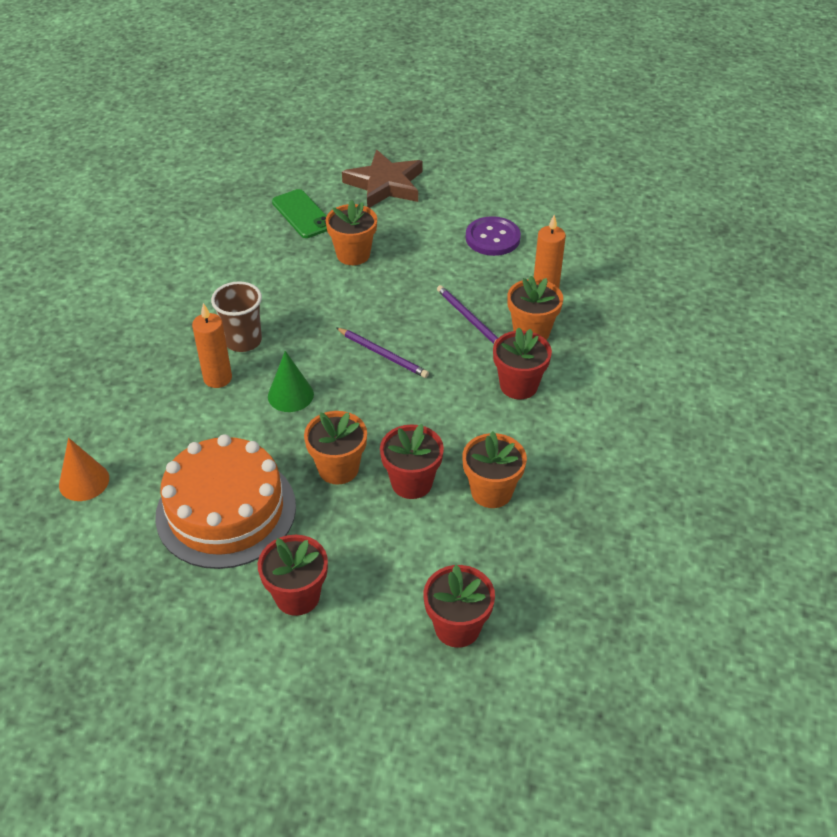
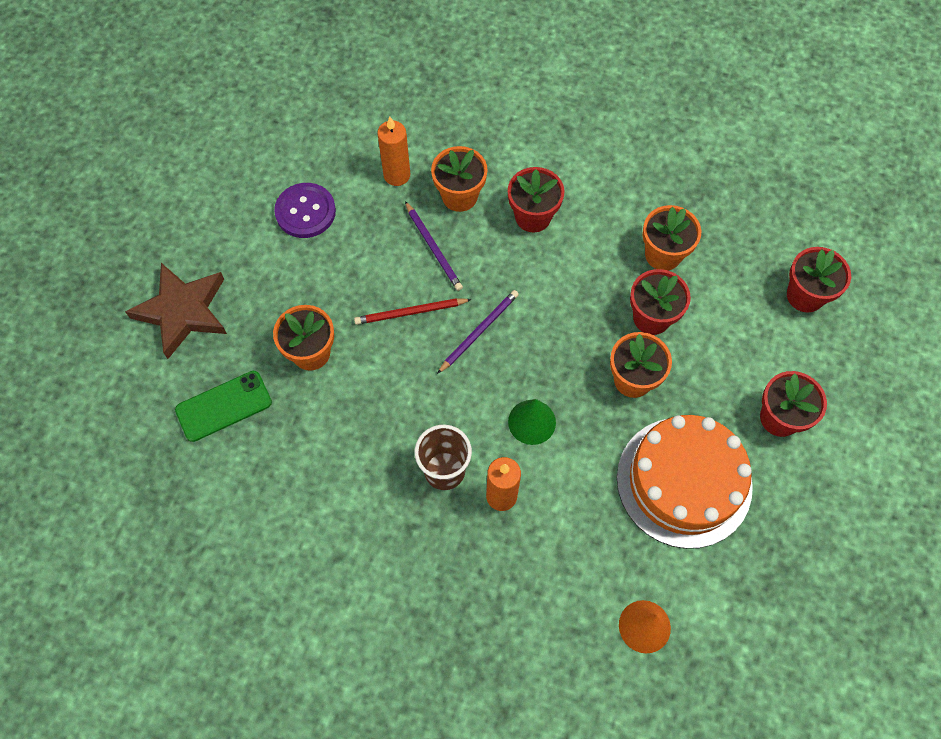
camera: 85 degrees left, 20 degrees up
(398, 309) = (410, 312): none -> red pencil
(469, 319) = (433, 248): purple pencil -> purple pencil turned 90 degrees counterclockwise

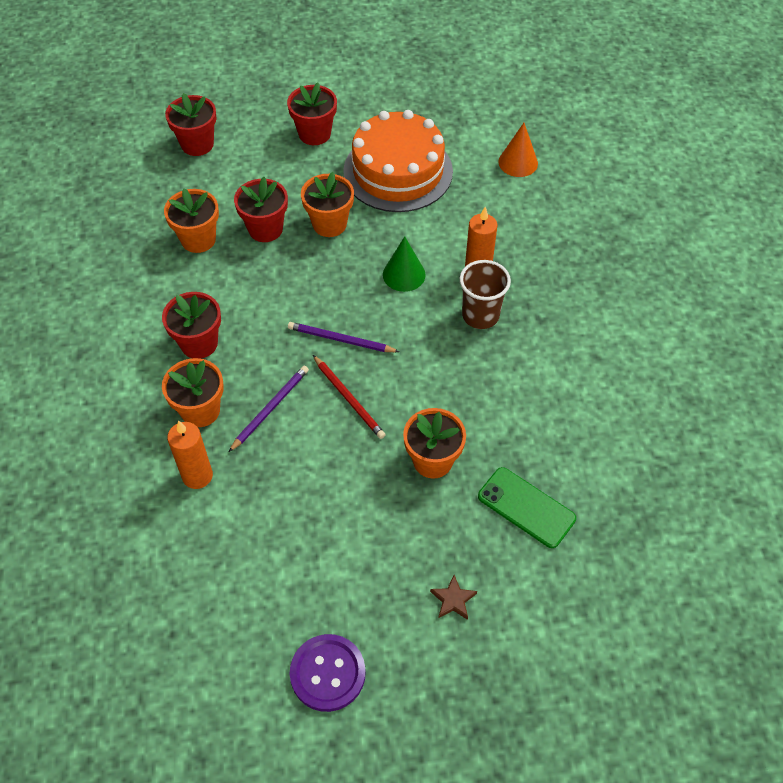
camera: 115 degrees left, 10 degrees down
(183, 311) = (453, 600): brown star -> brown star, size x0.41
(305, 212) = (280, 541): purple button -> purple button (327, 673)

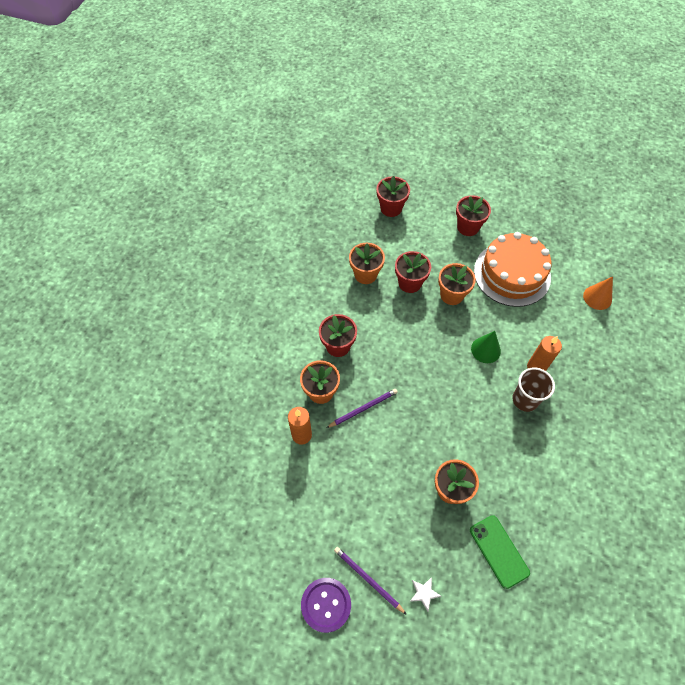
camera: 25 degrees right, 5 degrees up
(340, 340) = (426, 379): purple pencil -> purple pencil (368, 579)
(349, 398) = (414, 423): red pencil -> none
(453, 600) = (424, 593): brown star -> white star

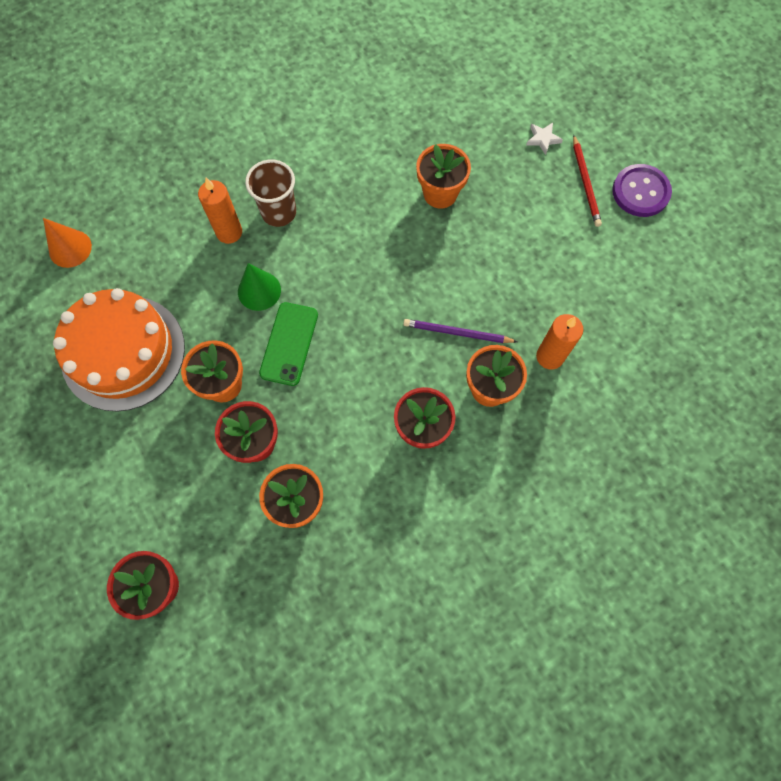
camera: 140 degrees left, 10 degrees up
(368, 579) = (585, 183): purple pencil -> red pencil
(468, 227) = (95, 462): red flower pot -> none
(499, 551) = (445, 120): green phone -> green phone (289, 344)

